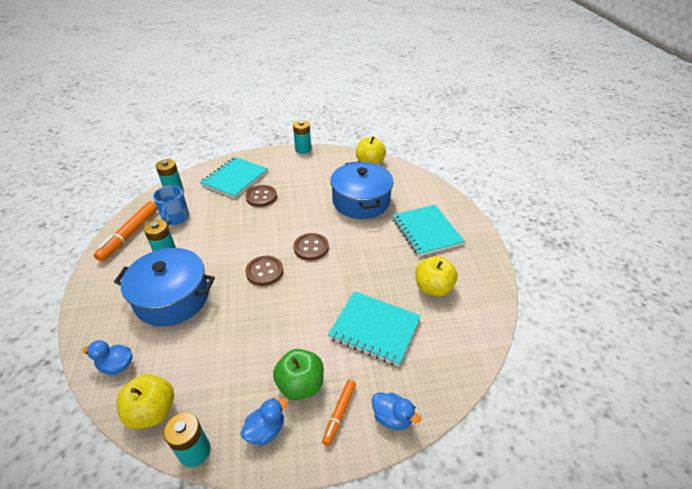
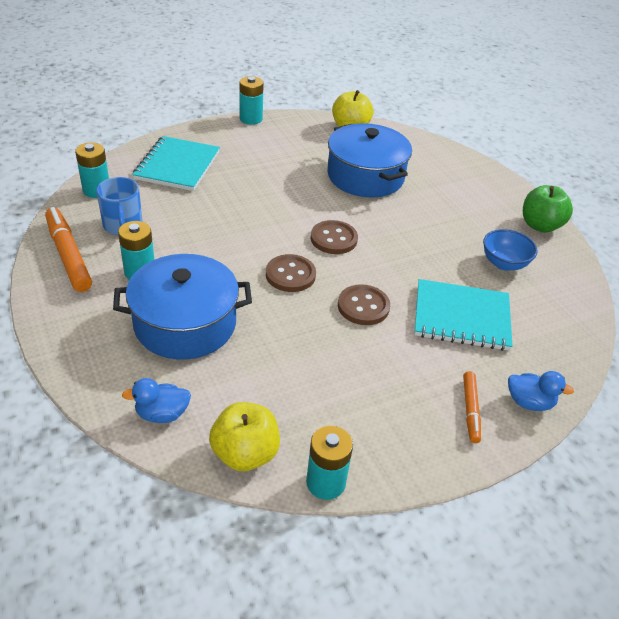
camera: 20 degrees left, 0 degrees up
(130, 234) = (68, 255): orange marker -> orange marker turned 150 degrees clockwise
(261, 197) = (230, 185): brown button -> brown button (363, 306)
(266, 430) = (397, 444): blue duck -> none
(300, 385) = (410, 390): green apple -> green apple (540, 225)
(426, 231) = (463, 202): turquoise notebook -> none
(433, 288) = (504, 263): yellow apple -> blue bowl

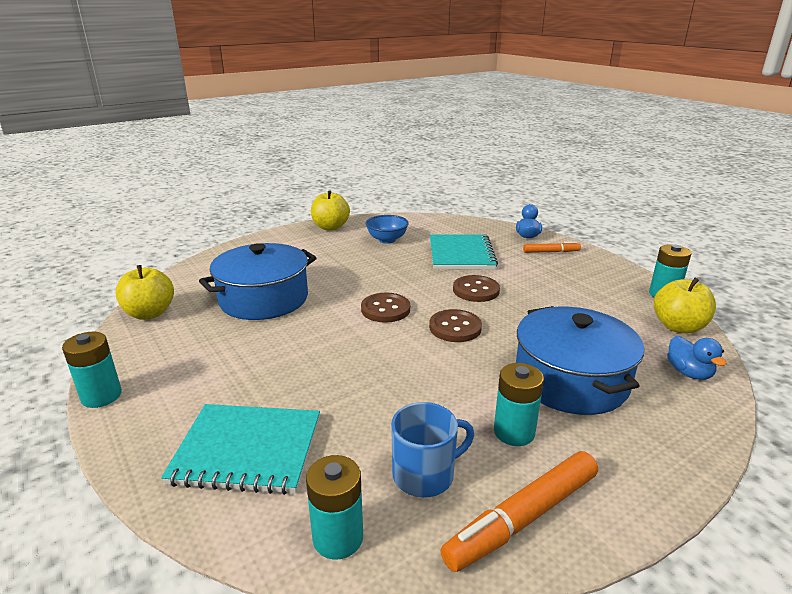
camera: 95 degrees left, 15 degrees down
(540, 225) = (330, 227): green apple -> yellow apple

